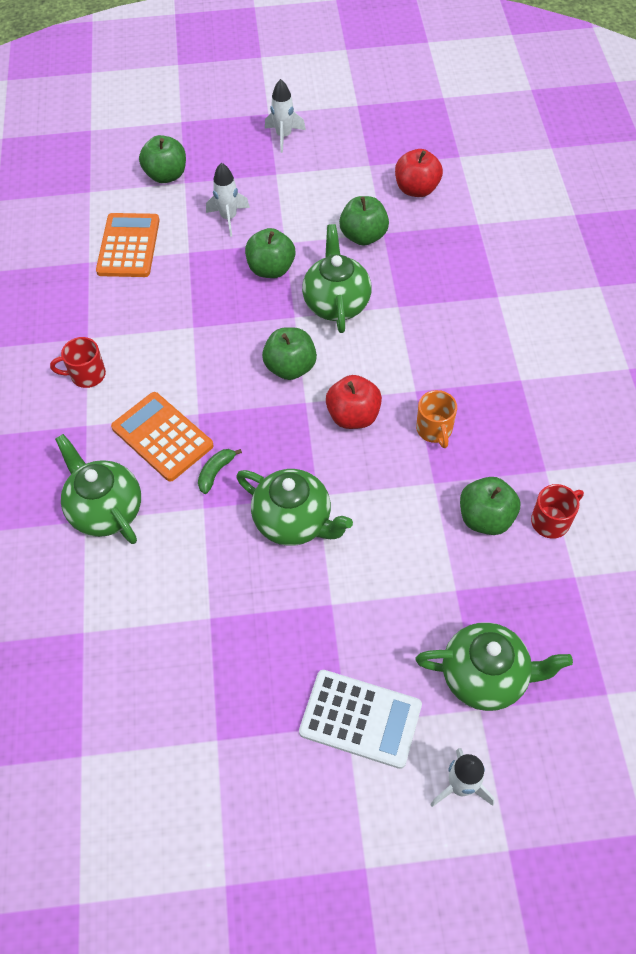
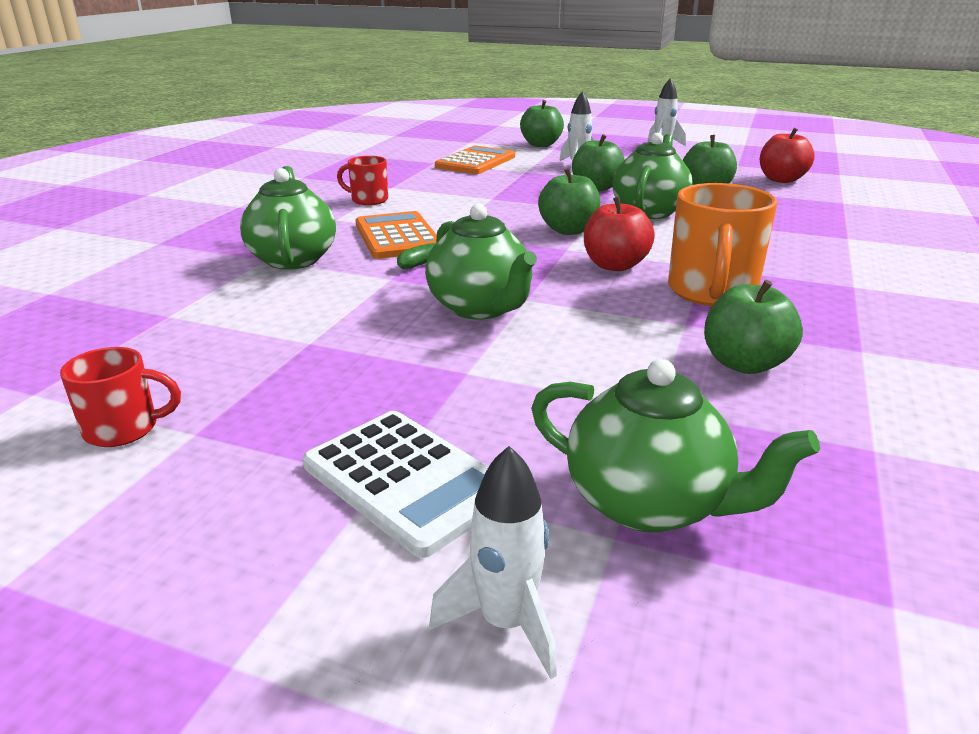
camera: 25 degrees right, 30 degrees down
(434, 430) = (712, 292): orange mug -> orange mug, size x1.78
(551, 521) = (852, 390): red mug -> red mug (124, 429)

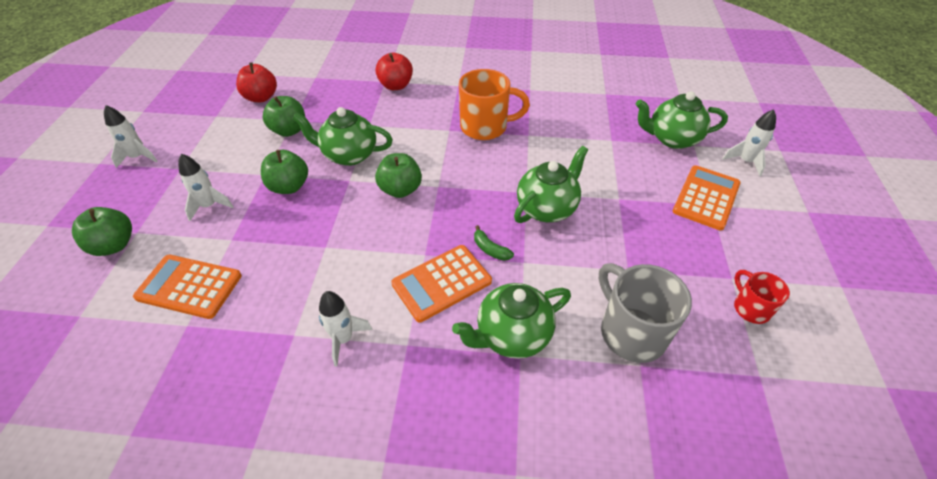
camera: 105 degrees left, 20 degrees up
(215, 320) = (631, 332): none -> grey mug
(368, 200) = (343, 339): red mug -> white rocket
(406, 480) = (706, 198): white calculator -> orange calculator
(615, 265) = (460, 163): red apple -> red apple (396, 86)
(648, 504) = (672, 139): green teapot -> green teapot turned 105 degrees counterclockwise
(744, 364) = (560, 118): green apple -> none

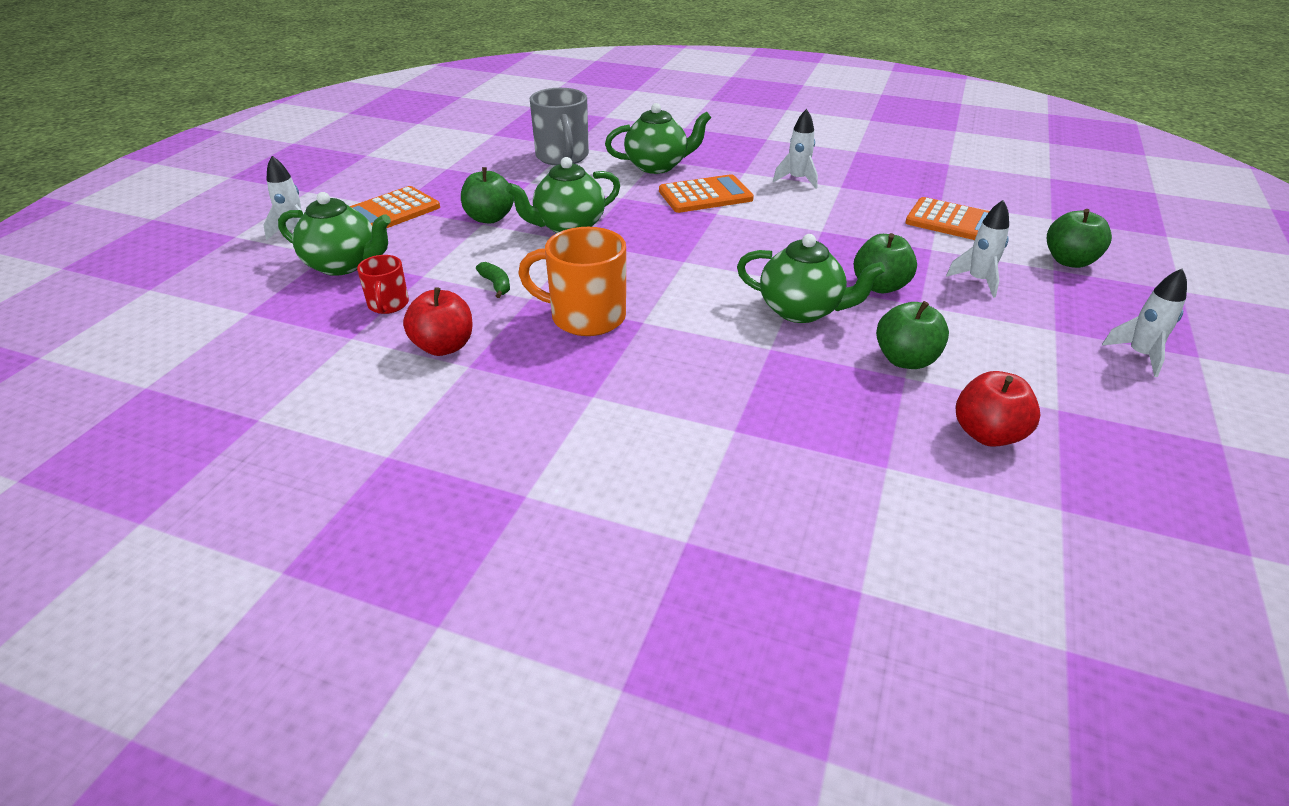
camera: 165 degrees left, 10 degrees down
(396, 86) = (713, 415): red apple -> red apple (444, 347)
(400, 190) = (732, 264): green apple -> green apple (489, 218)
(490, 249) = (649, 208): green banana -> green banana (496, 285)
(750, 308) = (456, 155): red mug -> red mug (388, 305)

